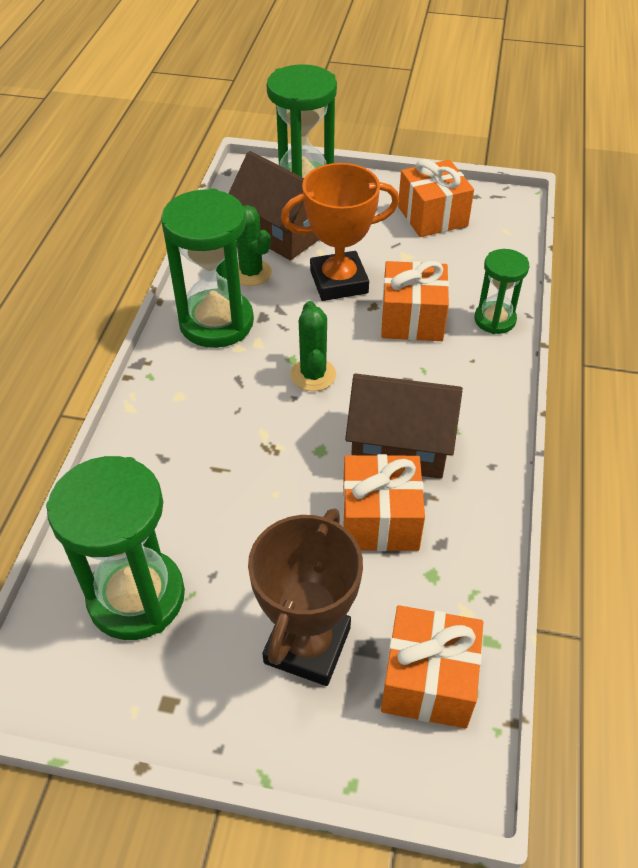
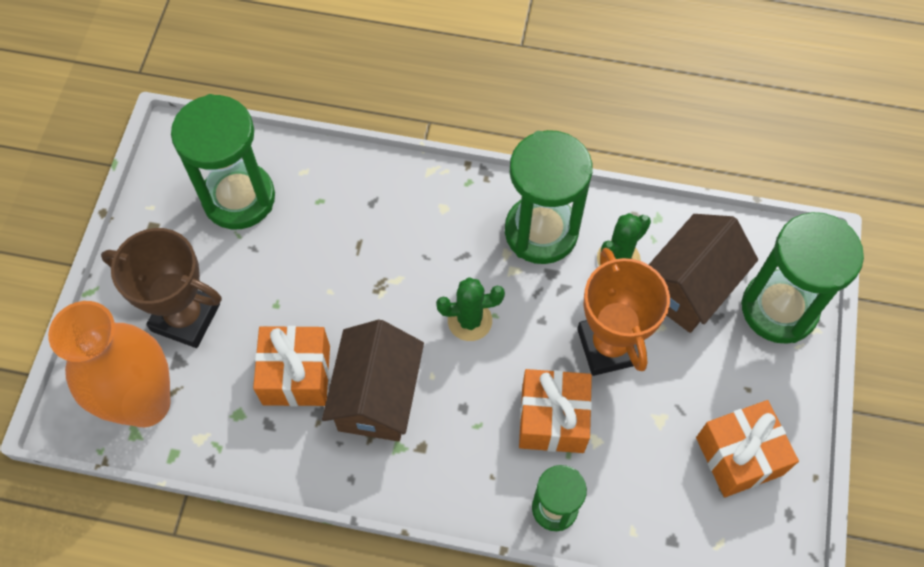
camera: 90 degrees right, 15 degrees up
(428, 680) = (146, 403): orange gift -> orange vase

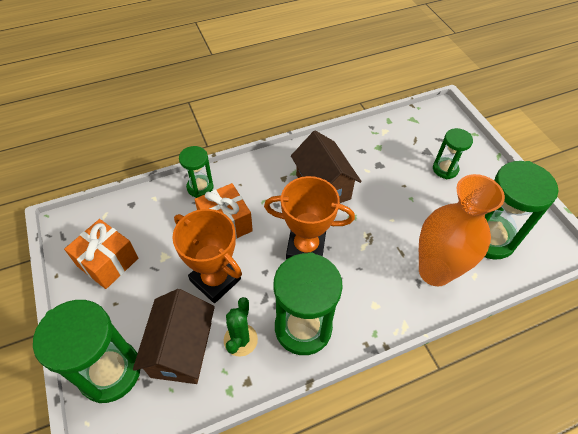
camera: 145 degrees right, 10 degrees down
(146, 403) = (421, 130): orange vase -> orange vase (435, 271)
(185, 317) = (445, 169): brown trophy -> green hourglass
(296, 375) = (369, 175): orange gift -> none
(469, 321) = (306, 248): green cactus -> orange trophy

